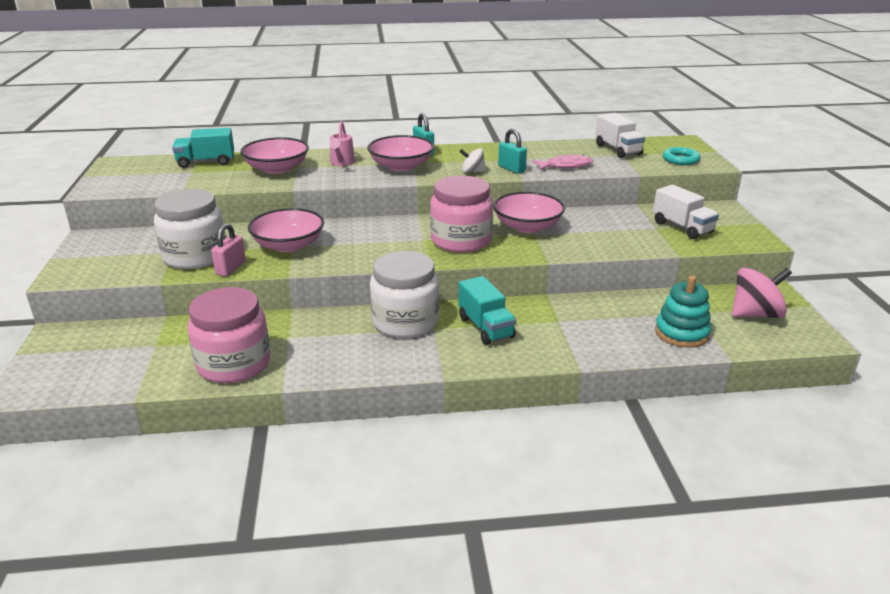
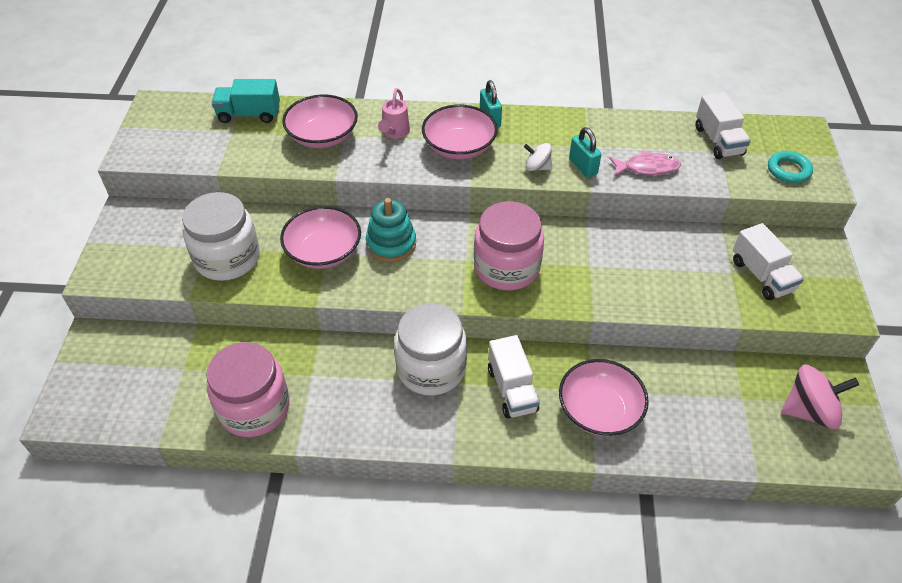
camera: 10 degrees right, 20 degrees up
(231, 268) = (260, 284): pink padlock -> none
(485, 327) = (512, 389): turquoise truck -> white truck
(527, 226) = (585, 251): pink bowl -> pink bowl (599, 410)
(681, 333) = (717, 429): turquoise stacking toy -> turquoise stacking toy (391, 244)

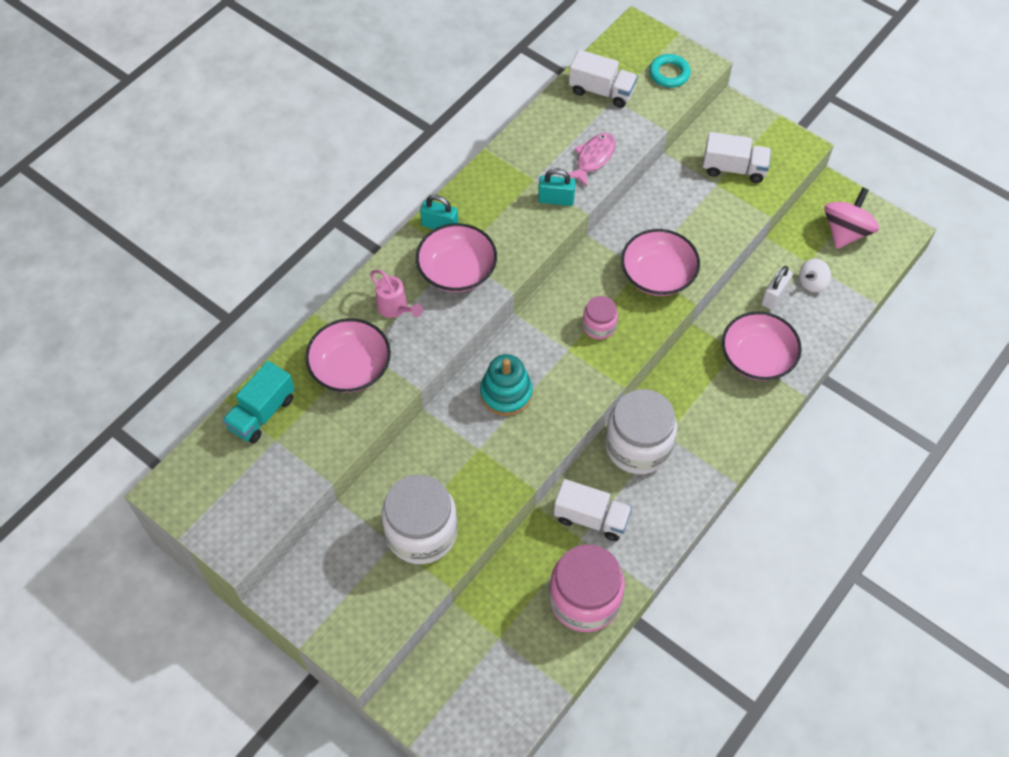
camera: 55 degrees left, 10 degrees up
(323, 251) = (474, 450): pink bowl -> pink bowl (658, 275)
(506, 267) = (599, 326): pink jar -> pink jar, size x0.51
(512, 389) = (698, 402): white truck -> white truck (591, 518)
(537, 167) = (530, 231): white spinning top -> white spinning top (812, 282)
(677, 390) = (774, 296): none -> white padlock

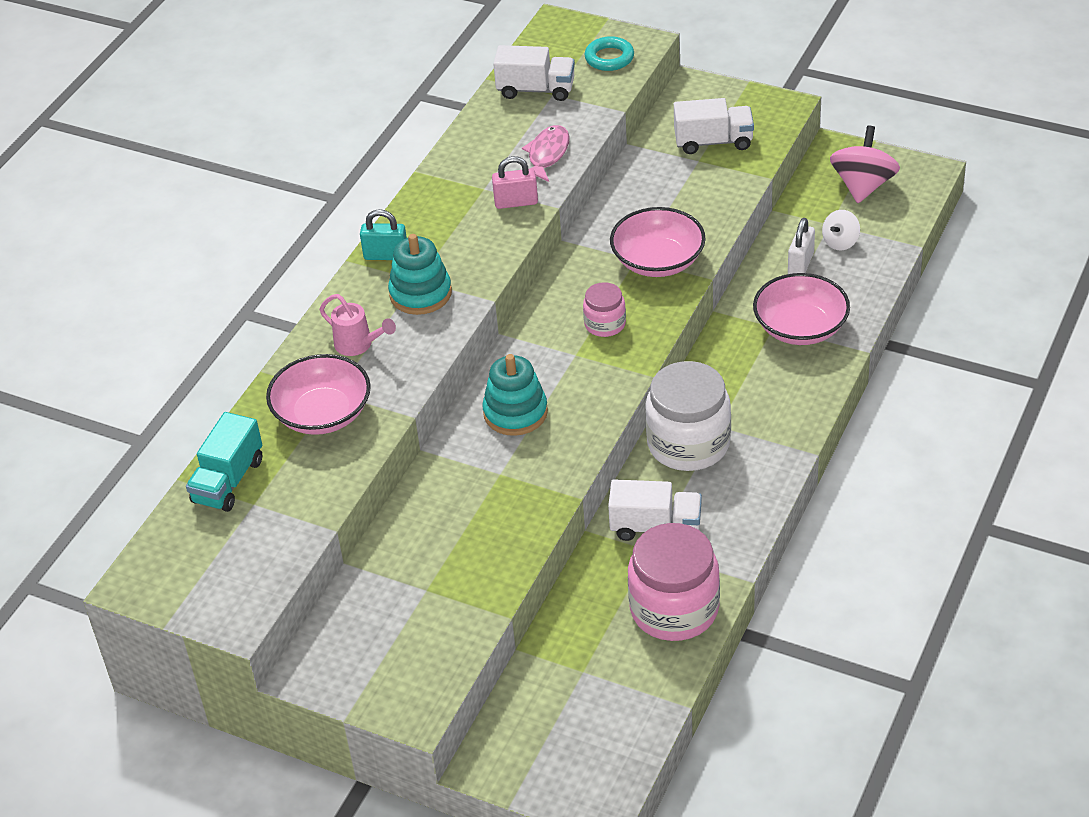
camera: 10 degrees left, 15 degrees down
(421, 532) = (457, 571): white jar -> none
(457, 270) = (420, 294): pink bowl -> turquoise stacking toy
(556, 200) = (516, 202): turquoise padlock -> pink padlock

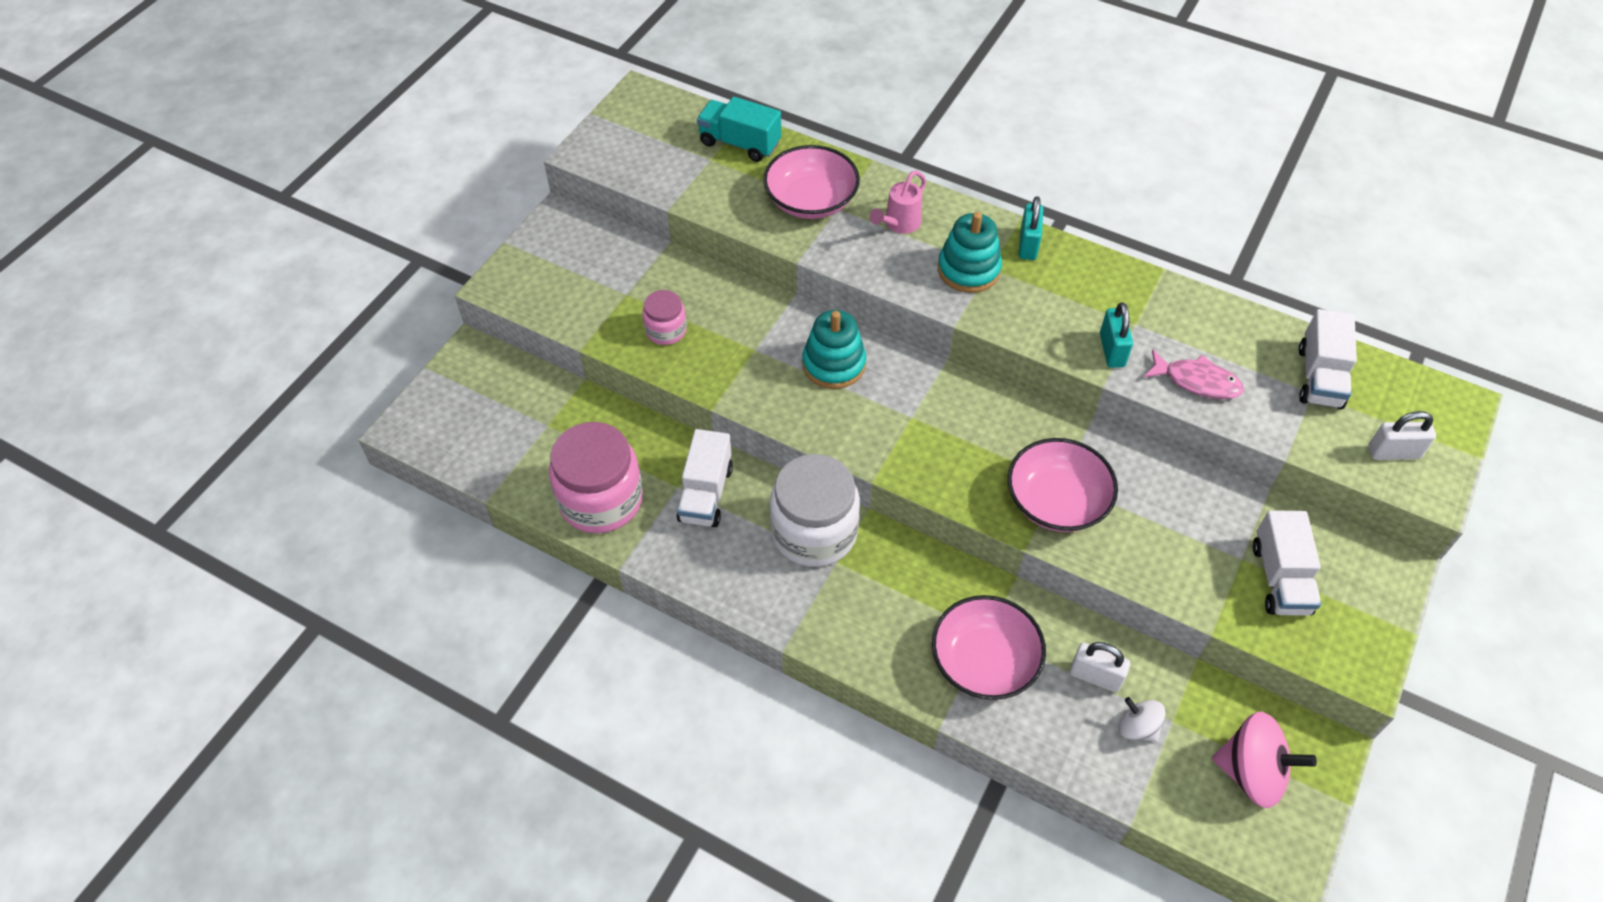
camera: 90 degrees right, 10 degrees up
(516, 202) = (1112, 350): pink padlock -> turquoise padlock
(605, 324) = (955, 445): pink jar -> pink jar (666, 330)
(609, 58) = (1393, 452): turquoise ring -> white padlock

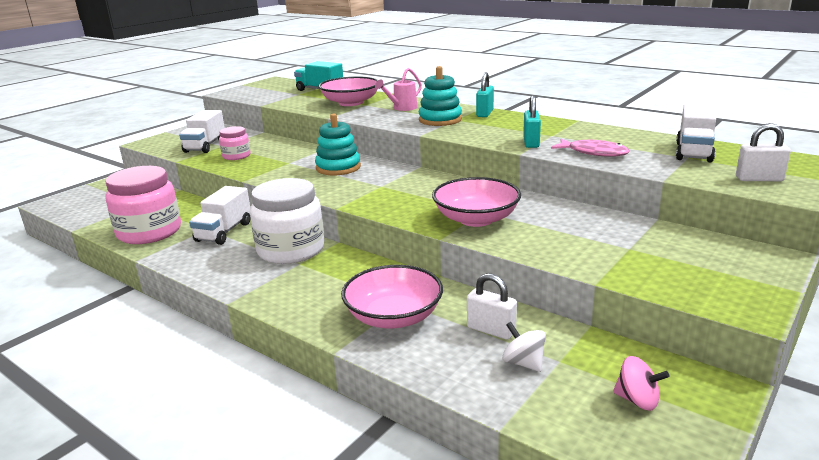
camera: 10 degrees right, 30 degrees down
(1251, 772) = (637, 400): pink spinning top -> pink spinning top, size x0.57
(1280, 578) = (664, 258): white truck -> white truck (205, 146)

